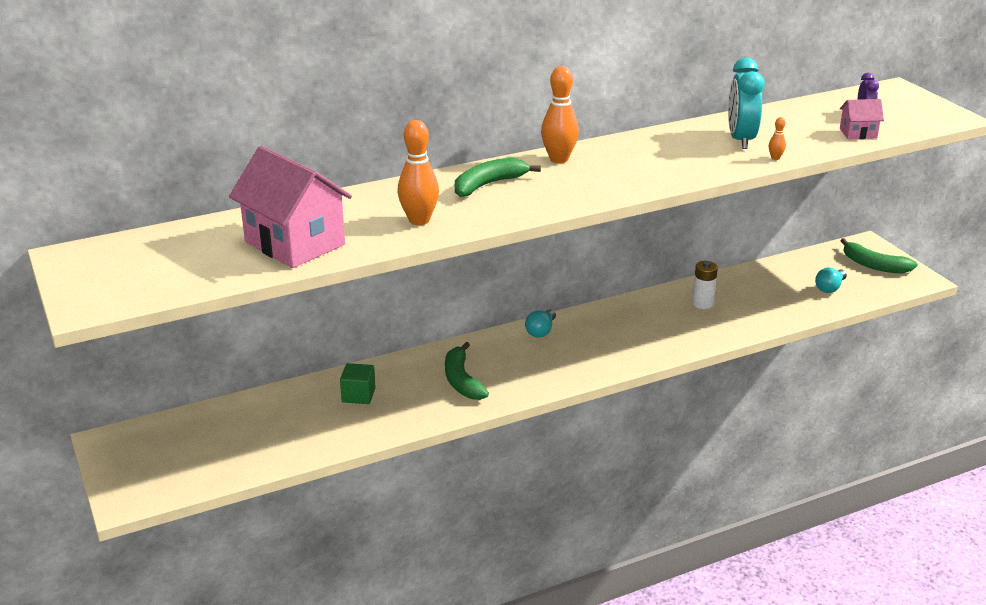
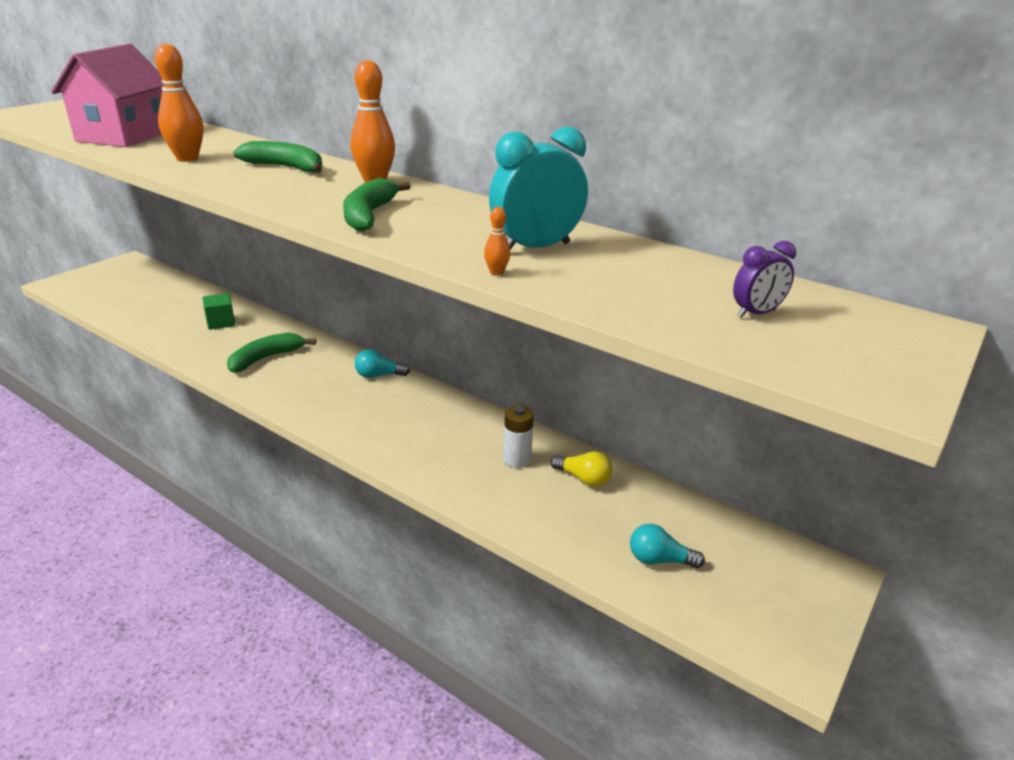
camera: 60 degrees right, 0 degrees up
(739, 287) = (583, 479): none -> yellow light bulb
(858, 133) = (668, 316): pink house -> none
(873, 265) = (776, 595): green banana -> green banana (369, 215)

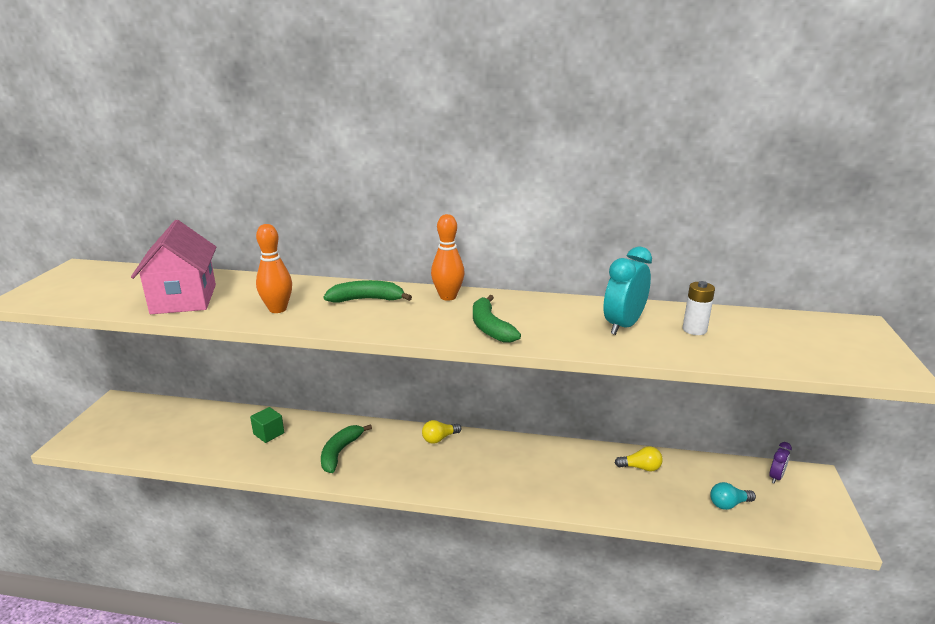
camera: 25 degrees left, 5 degrees down
(379, 375) = (439, 438): turquoise light bulb -> yellow light bulb
(496, 273) = (630, 351): orange bowling pin -> none
(517, 459) = (590, 469): white battery -> white battery (694, 330)
(756, 313) = (787, 339): purple clock -> purple clock (776, 477)

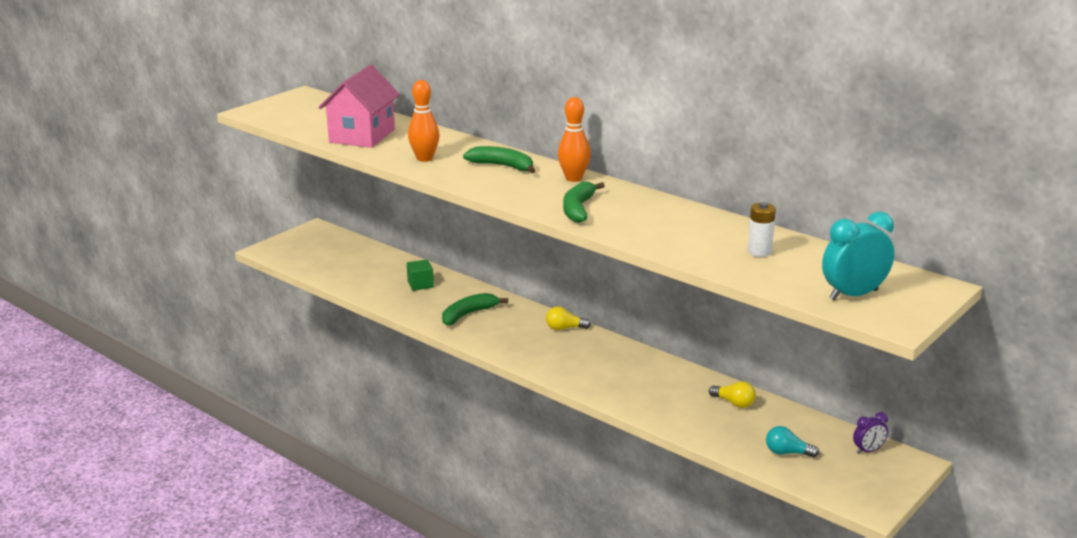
camera: 30 degrees right, 0 degrees up
(623, 326) = (697, 234): turquoise clock -> turquoise clock (853, 295)

